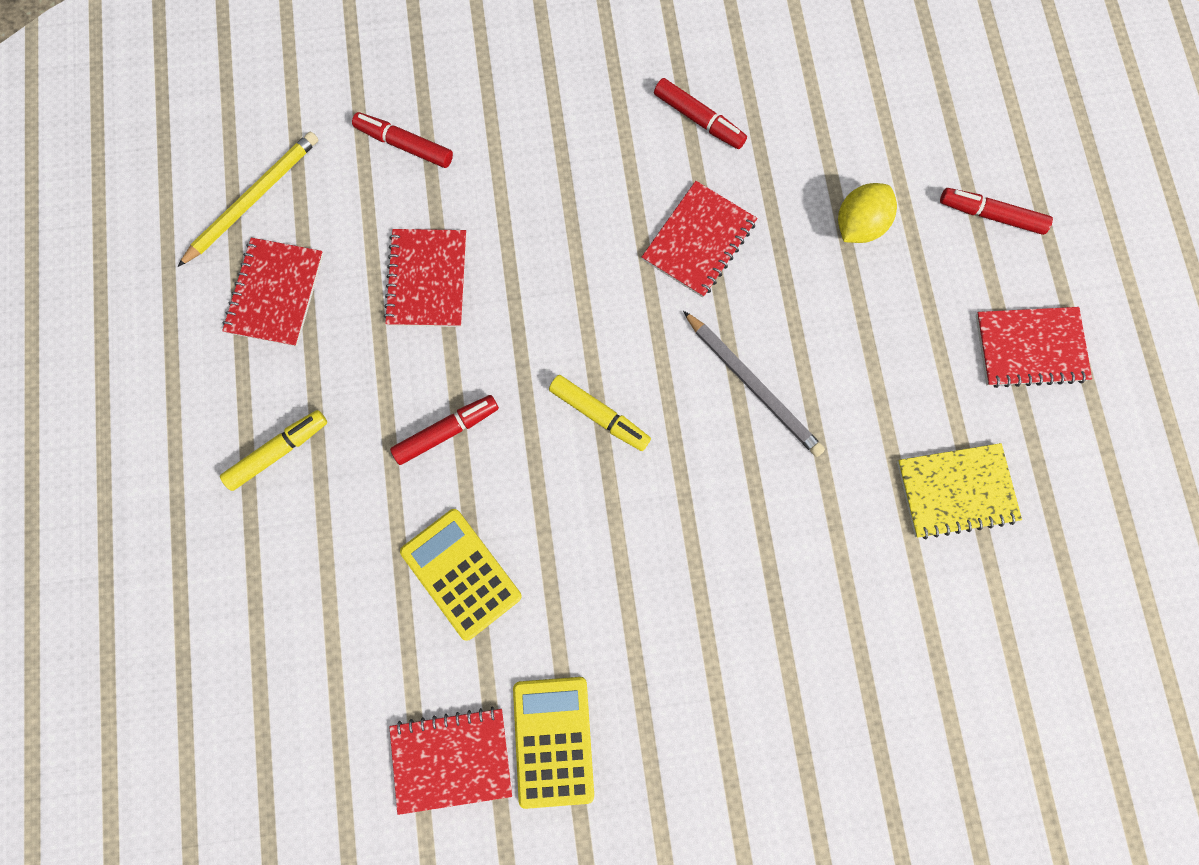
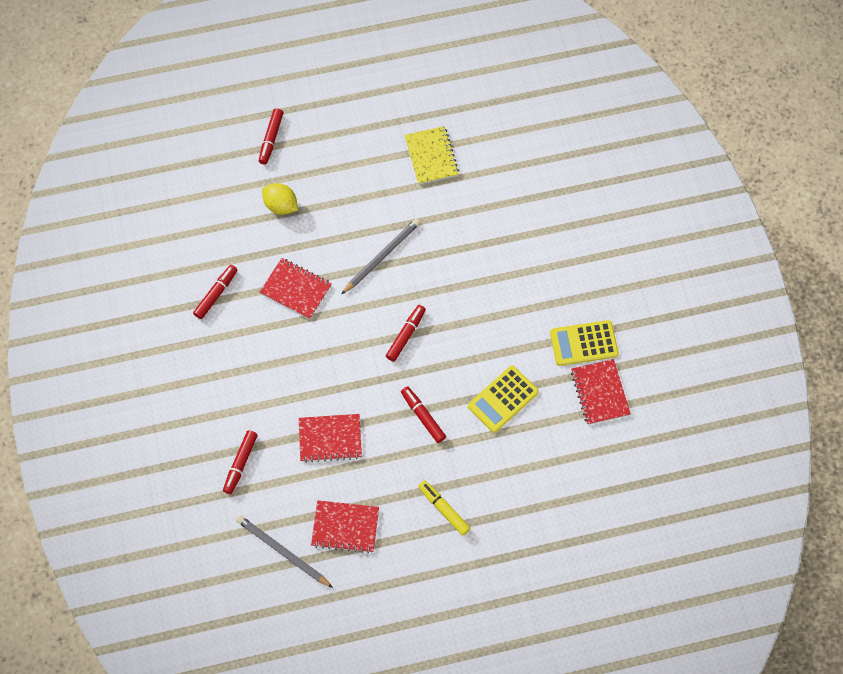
camera: 95 degrees left, 10 degrees down
(253, 199) = (282, 551): yellow pencil -> grey pencil
(599, 415) = (406, 335): yellow marker -> red marker
(1030, 348) = (348, 121): red notebook -> none

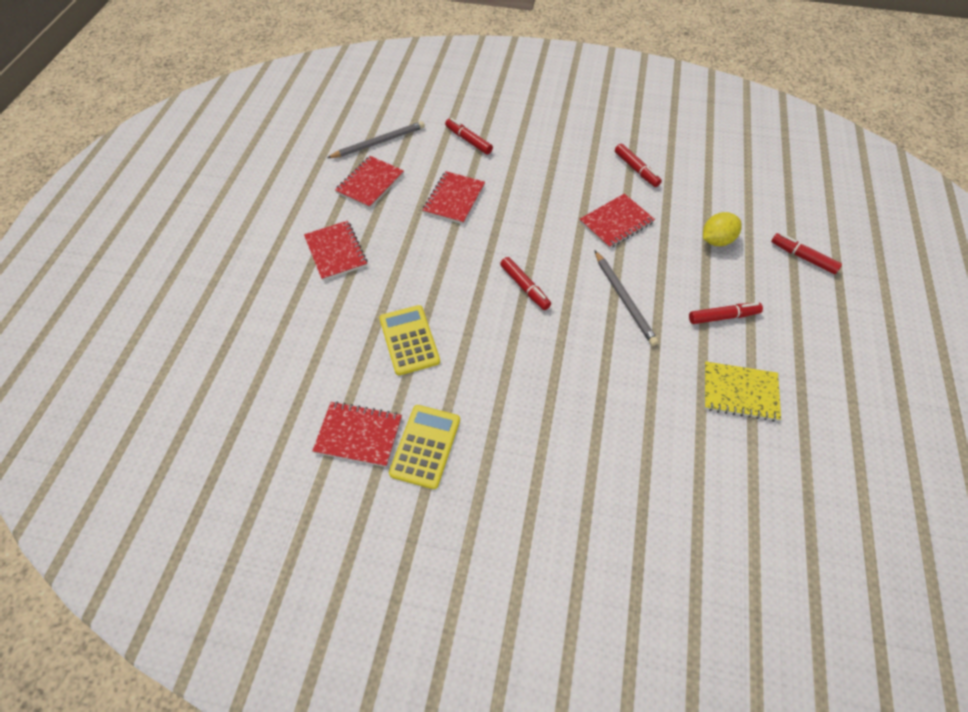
camera: 115 degrees right, 10 degrees down
(423, 416) = (433, 269): red marker -> red marker (723, 317)
(443, 509) = (336, 252): yellow marker -> red notebook

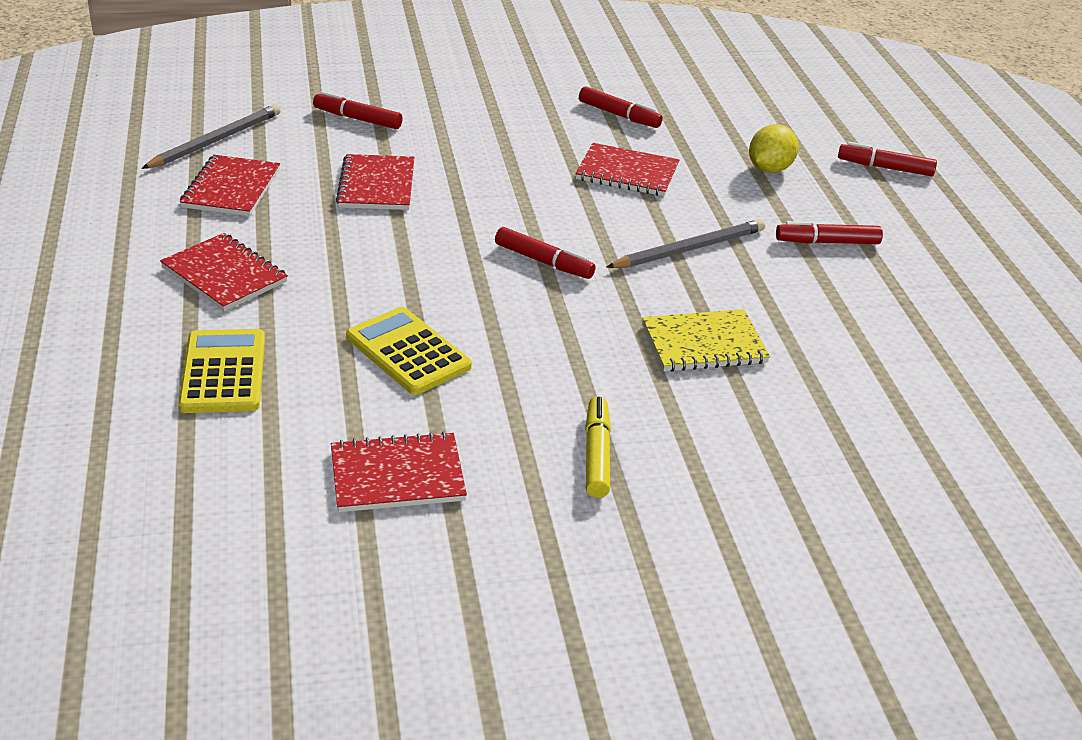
camera: 25 degrees left, 20 degrees down
(425, 446) = (509, 464): yellow calculator -> yellow calculator (223, 372)
(480, 455) = (596, 454): none -> yellow marker
(616, 222) = (627, 173): red notebook -> red notebook turned 75 degrees clockwise
(624, 299) = (689, 249): grey pencil -> grey pencil turned 75 degrees counterclockwise
(723, 317) = (827, 242): red marker -> red marker turned 150 degrees counterclockwise
(740, 392) = (896, 312): yellow notebook -> yellow notebook (704, 344)

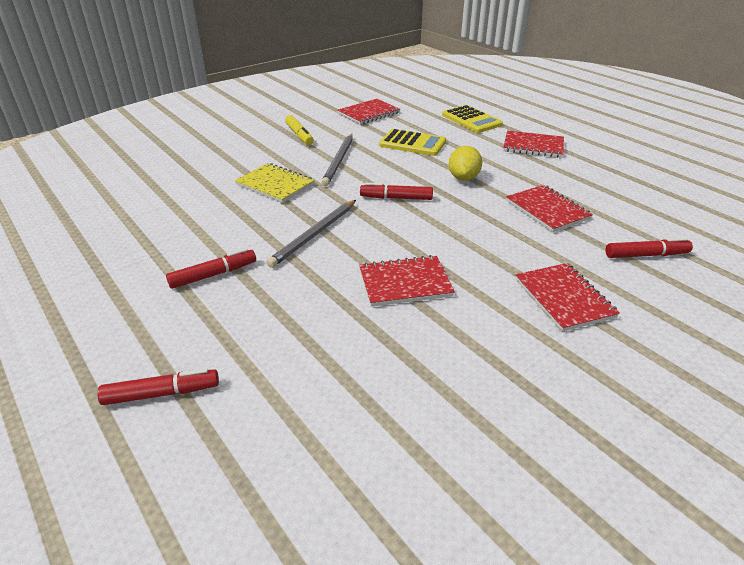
camera: 155 degrees right, 0 degrees up
(216, 141) = (680, 204): grey pencil -> grey pencil (339, 161)
(231, 188) = (611, 181): red notebook -> red notebook (563, 298)
(619, 115) = (472, 354): red marker -> none
(704, 344) = (275, 185): yellow notebook -> yellow notebook turned 75 degrees clockwise
(769, 169) = (286, 338): yellow lemon -> yellow lemon (463, 178)

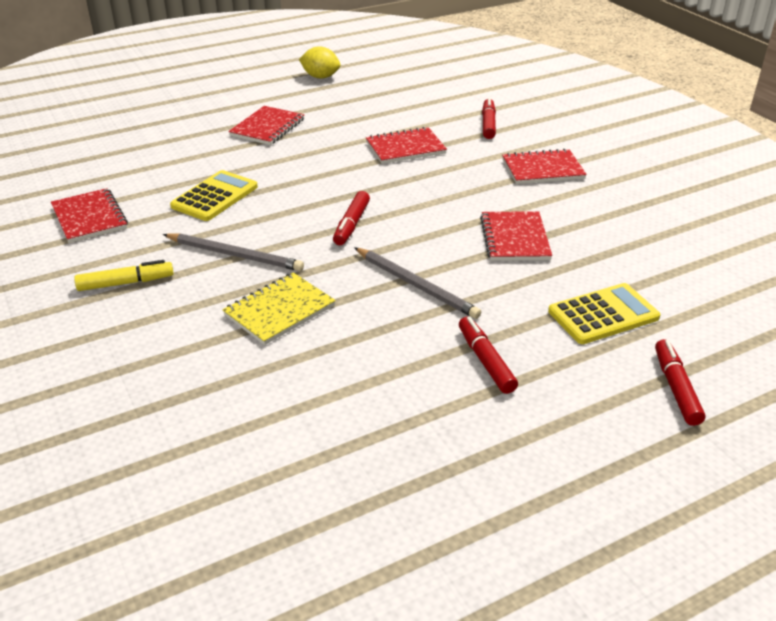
camera: 80 degrees left, 0 degrees up
(463, 178) = (322, 178): yellow lemon -> yellow lemon (320, 77)
(471, 120) = (171, 149): yellow calculator -> yellow calculator (603, 314)

